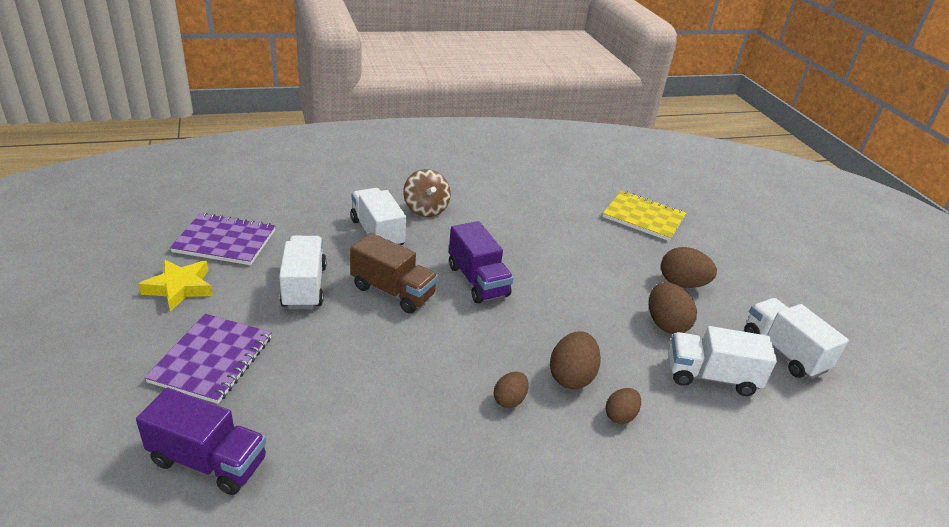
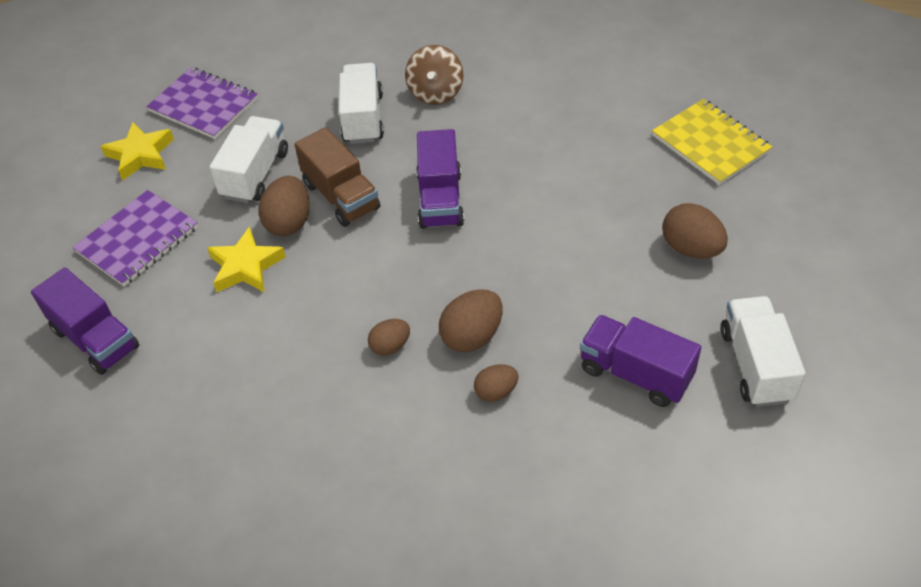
camera: 30 degrees right, 15 degrees up
(337, 362) = (246, 266): none -> yellow star
(665, 324) = (628, 297): brown egg -> brown egg (289, 222)
(711, 376) = (635, 373): white truck -> purple truck

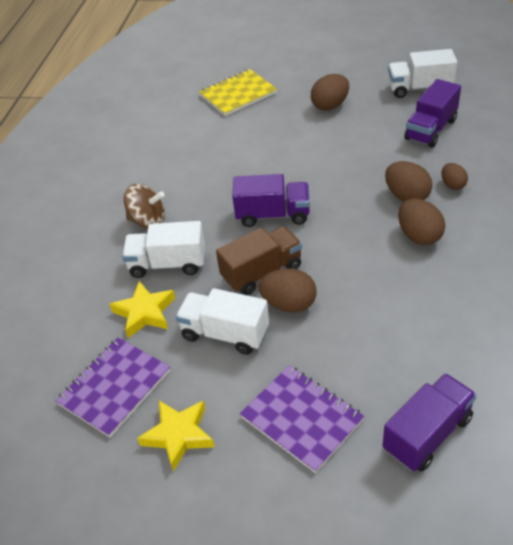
camera: 85 degrees left, 5 degrees down
(246, 266) = (339, 329): yellow star -> yellow star (145, 312)
(390, 346) = (419, 236): brown egg -> brown egg, size x1.62

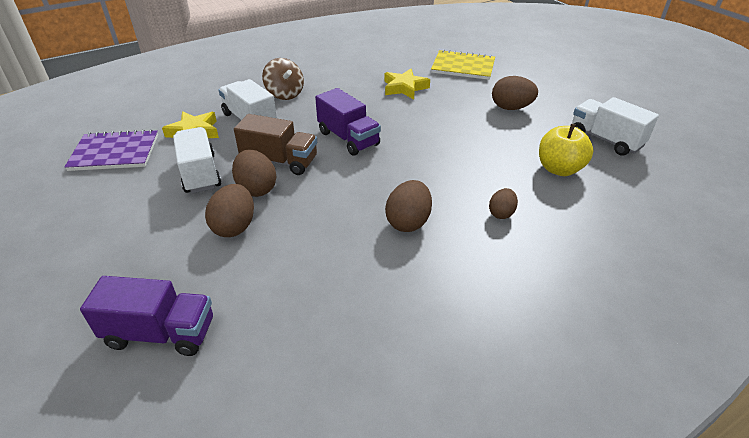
camera: 45 degrees right, 5 degrees down
(178, 435) = (85, 198): yellow star -> yellow star (404, 88)
(301, 418) = (135, 249): purple notebook -> none
(406, 196) = (451, 193): brown egg -> brown egg (234, 227)
(430, 129) = (559, 169): purple truck -> yellow apple

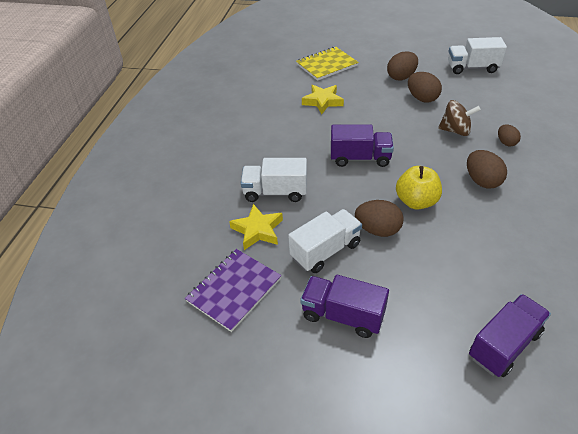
camera: 45 degrees left, 5 degrees up
(126, 215) = (343, 315): none -> purple truck
(200, 174) = (325, 251): white truck -> white truck turned 120 degrees clockwise
(234, 227) = (414, 260): brown egg -> brown egg (422, 98)
(279, 161) = (353, 203): brown truck -> none
(285, 94) = (258, 157): brown spinning top -> brown spinning top (455, 131)
(559, 169) = (484, 99): yellow apple -> yellow apple (416, 201)

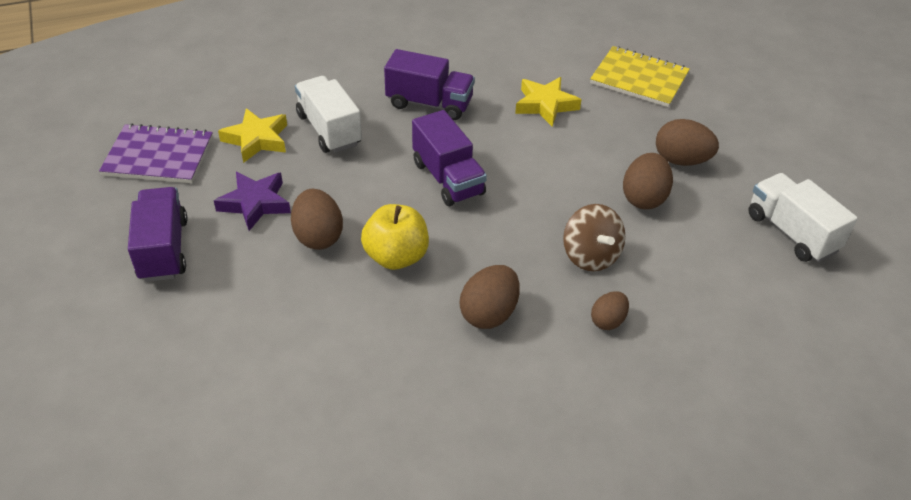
camera: 55 degrees right, 0 degrees up
(325, 251) = (255, 204): white truck -> purple star
(504, 345) = (184, 404): purple truck -> purple truck (429, 103)

